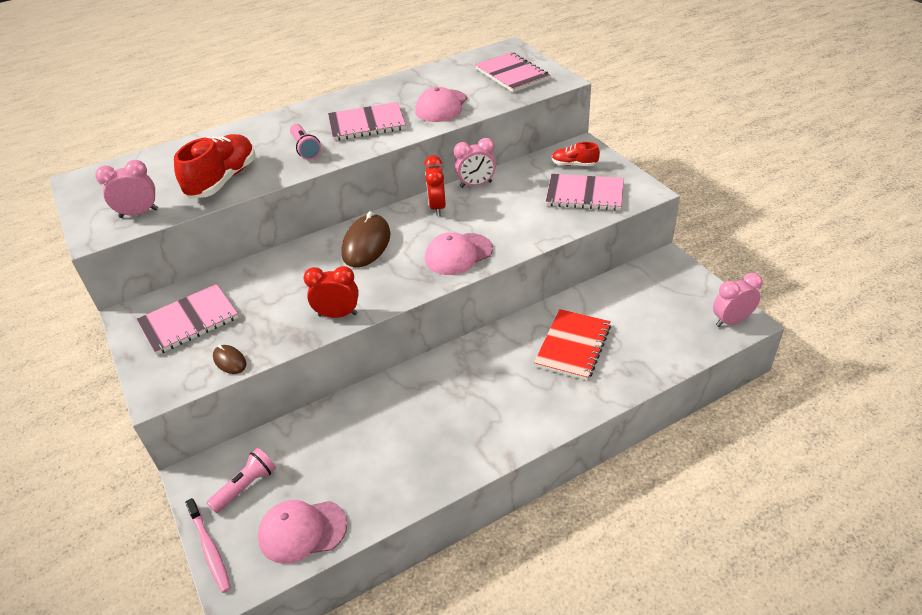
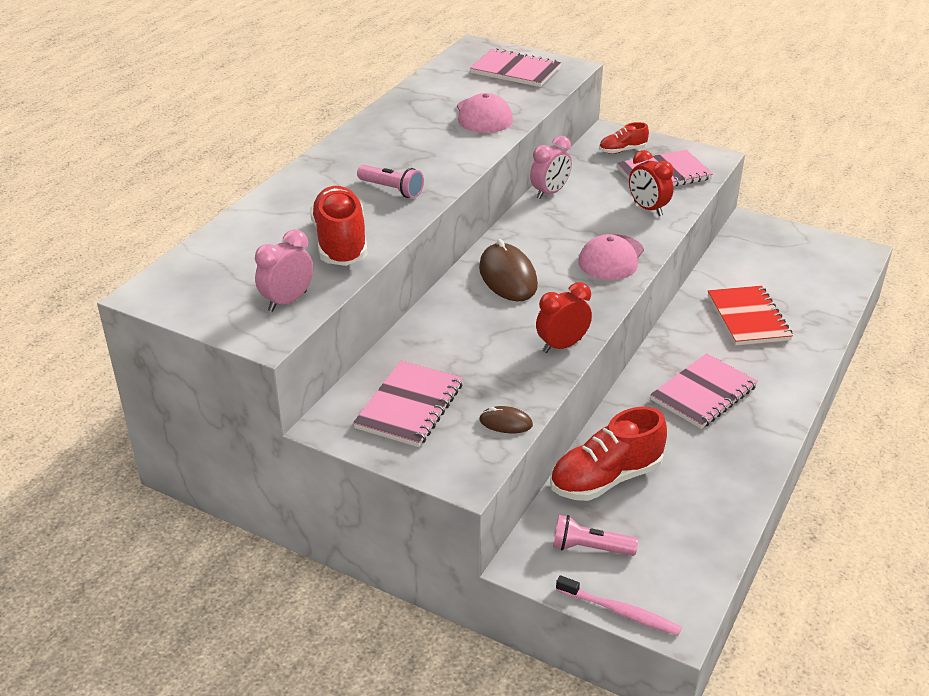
camera: 35 degrees left, 5 degrees down
(246, 486) = (589, 548): pink flashlight -> pink flashlight turned 90 degrees counterclockwise
(302, 531) = (687, 556): pink cap -> none
(316, 436) = (605, 479): none -> red shoe
(366, 124) = (426, 150): pink notebook -> pink notebook (703, 393)
(437, 207) = (537, 223): red clock -> red clock (648, 209)
(731, 321) = (850, 254): pink clock -> none

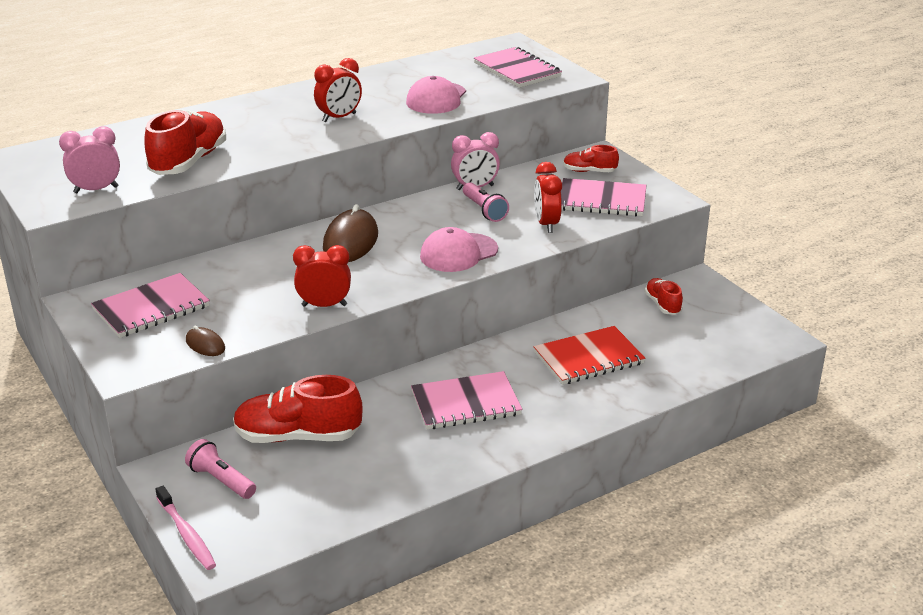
camera: 30 degrees right, 5 degrees down
(392, 190) = (281, 134): pink flashlight -> pink flashlight (484, 210)
(422, 158) = (339, 118): none -> red clock
(748, 318) = (588, 358): red notebook -> red notebook turned 45 degrees clockwise
(749, 252) = (662, 305): none -> red shoe

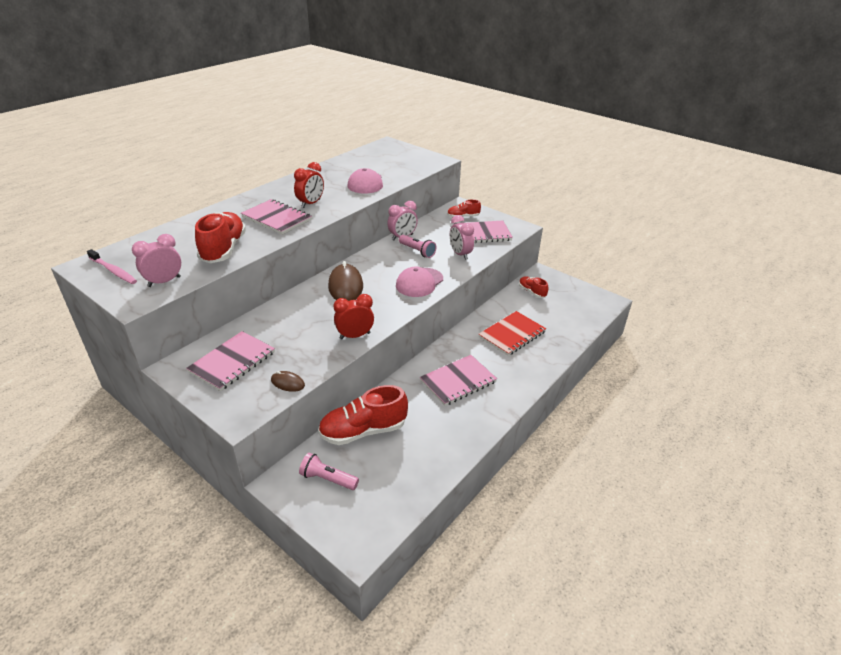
camera: 20 degrees left, 5 degrees up
(186, 534) = (325, 530): pink toothbrush -> pink toothbrush (113, 271)
(517, 70) = (402, 159): pink notebook -> pink notebook (276, 218)
(546, 224) = (460, 254): red clock -> pink clock

